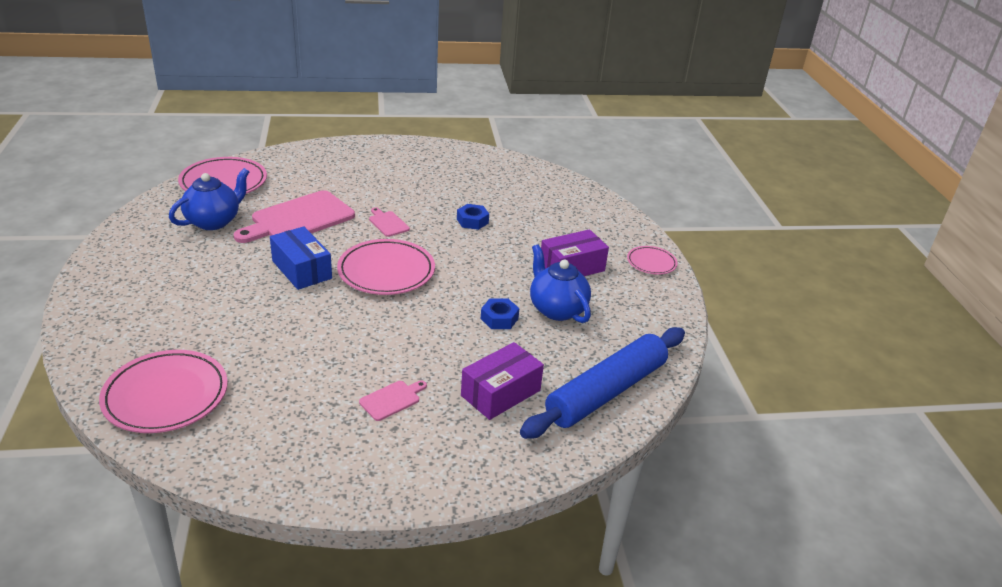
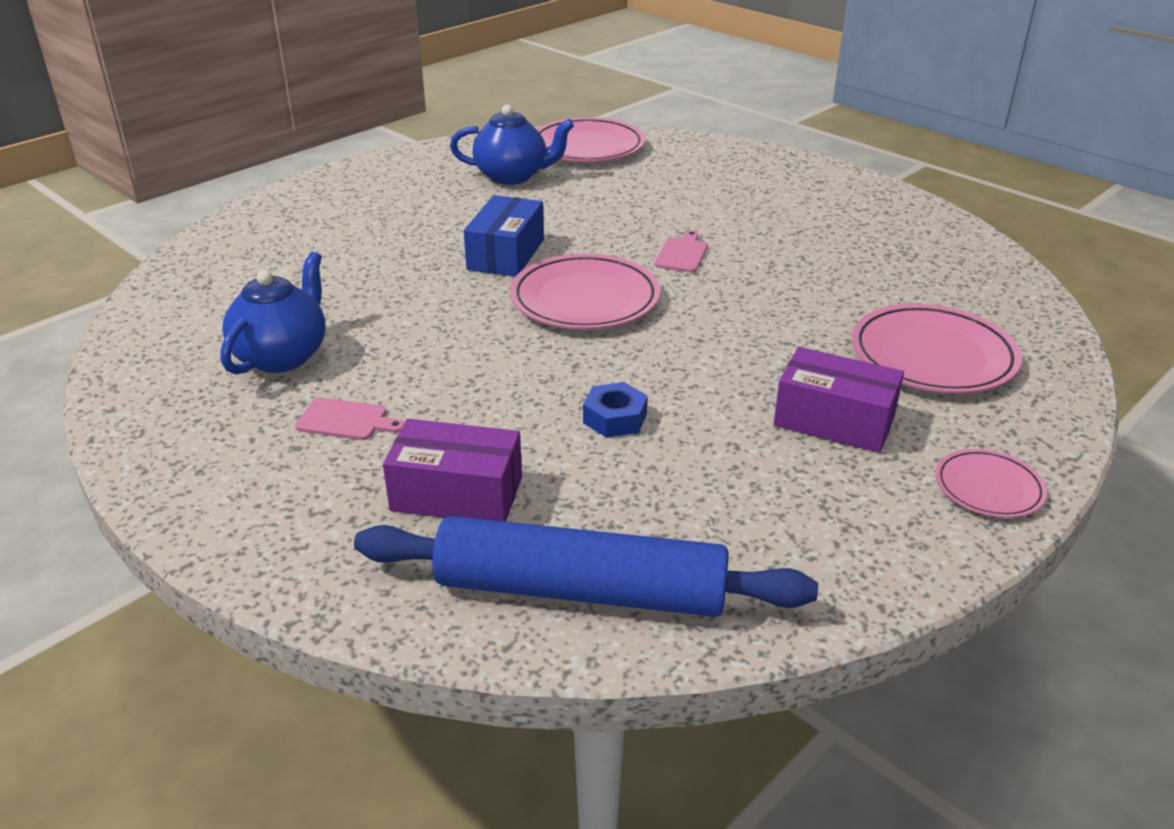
camera: 55 degrees right, 0 degrees up
(166, 395) = (204, 295): pink plate -> pink plate (932, 356)
(298, 219) = (595, 208): pink cutting board -> none
(472, 221) = (794, 299): blue nut -> none
(557, 309) = (711, 454): blue teapot -> blue teapot (282, 356)

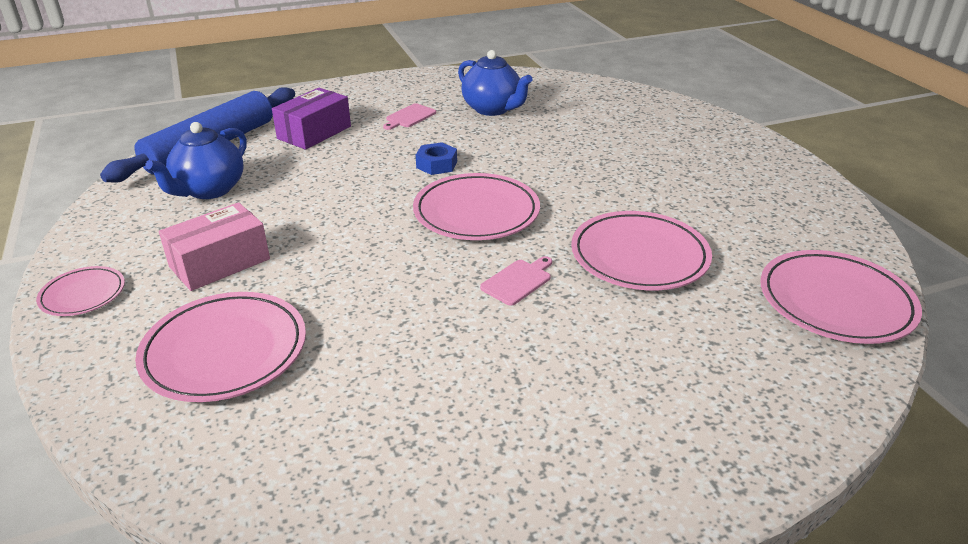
camera: 115 degrees right, 0 degrees up
(506, 254) = (577, 197): blue box -> none
(512, 176) = (752, 234): blue teapot -> blue teapot (209, 190)
(591, 213) = (639, 256): none -> pink plate
(615, 418) = (322, 186): blue nut -> blue nut (436, 164)
(682, 254) = (518, 281): pink cutting board -> pink cutting board turned 90 degrees counterclockwise
(834, 420) = (220, 263): purple box -> pink box

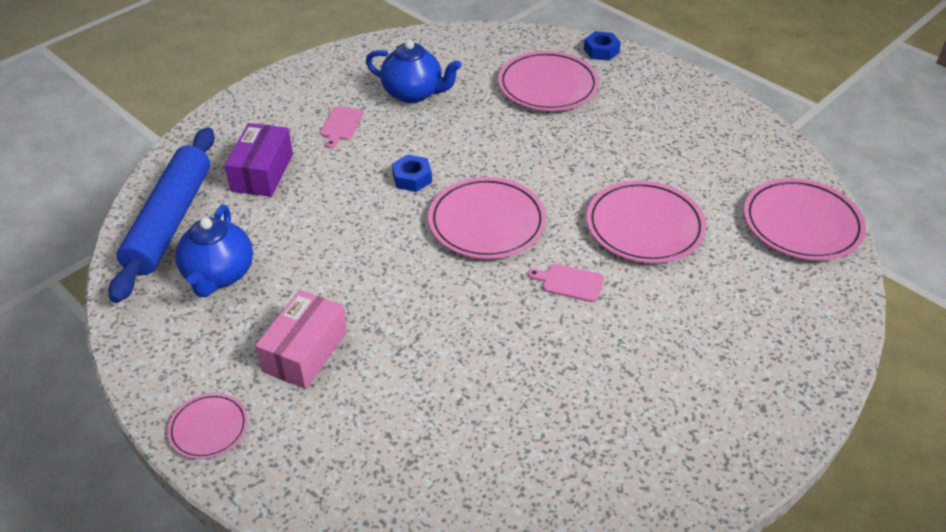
camera: 25 degrees left, 10 degrees up
(225, 351) = (388, 434): pink plate -> pink plate (548, 86)
(518, 281) = (569, 282): pink cutting board -> pink cutting board turned 90 degrees counterclockwise
(701, 115) = (601, 51): none -> blue nut

